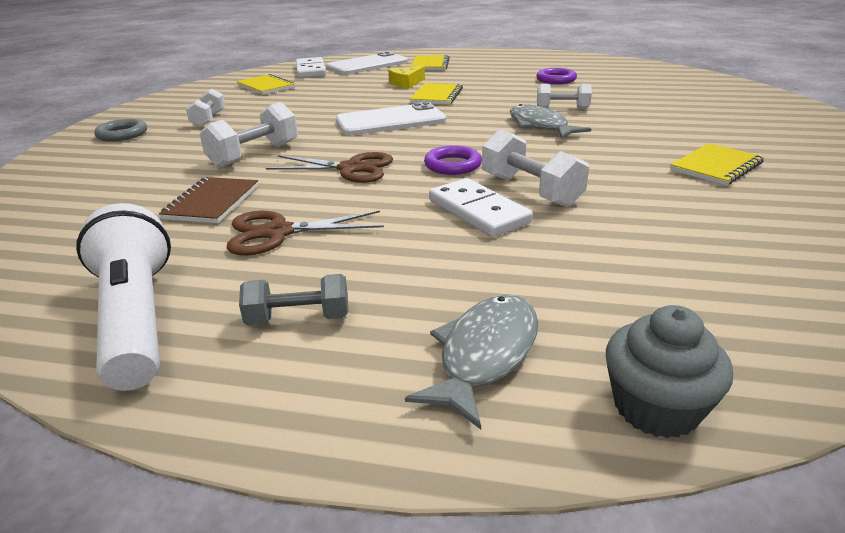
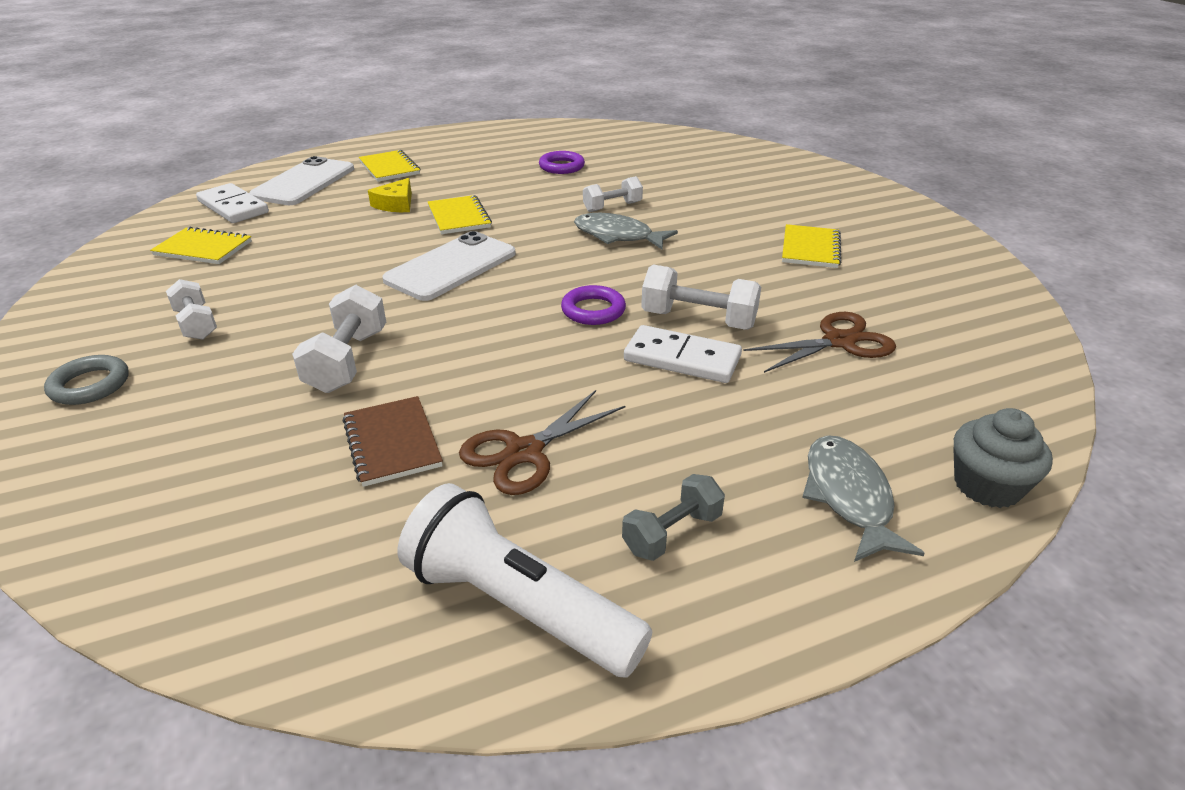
camera: 35 degrees left, 5 degrees up
(351, 169) = (493, 346): brown scissors -> brown scissors (839, 341)

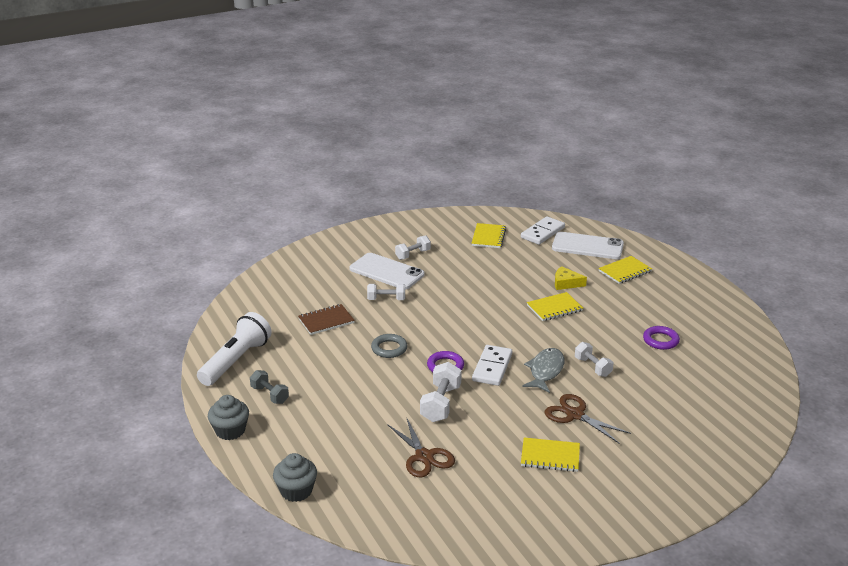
camera: 85 degrees right, 5 degrees down
(90, 385) = (362, 244): grey ring -> grey ring (389, 348)
(347, 361) = (386, 299): white dumbbell -> white dumbbell, size x0.66
(451, 267) = (486, 314): white phone -> white phone (386, 272)
(524, 452) = (320, 354): brown scissors -> brown scissors (575, 415)
(682, 359) = (399, 397): white domino -> white domino (492, 367)
(820, 603) = (230, 431): none -> grey cupcake
(849, 497) = (289, 445): grey fish -> none

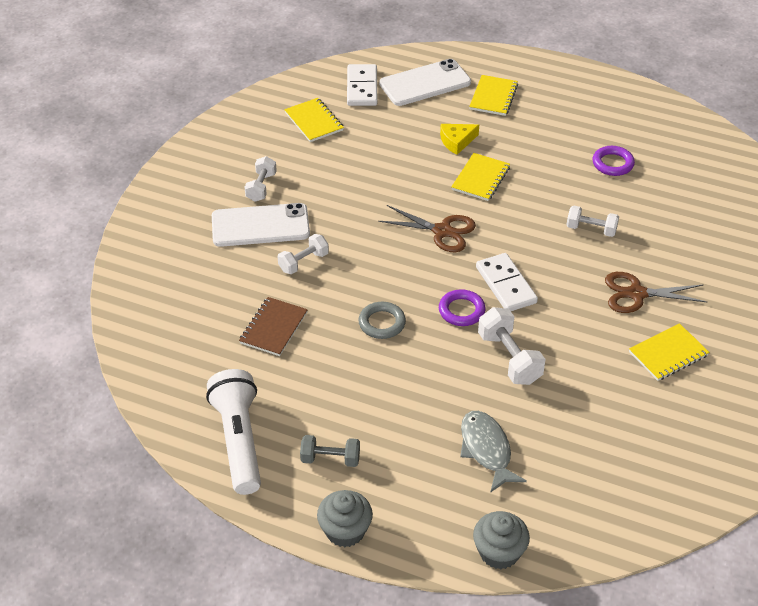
camera: 40 degrees left, 15 degrees up
(424, 456) = (565, 429): brown scissors -> brown scissors (442, 231)
(545, 371) = (557, 259): grey fish -> grey fish (486, 450)

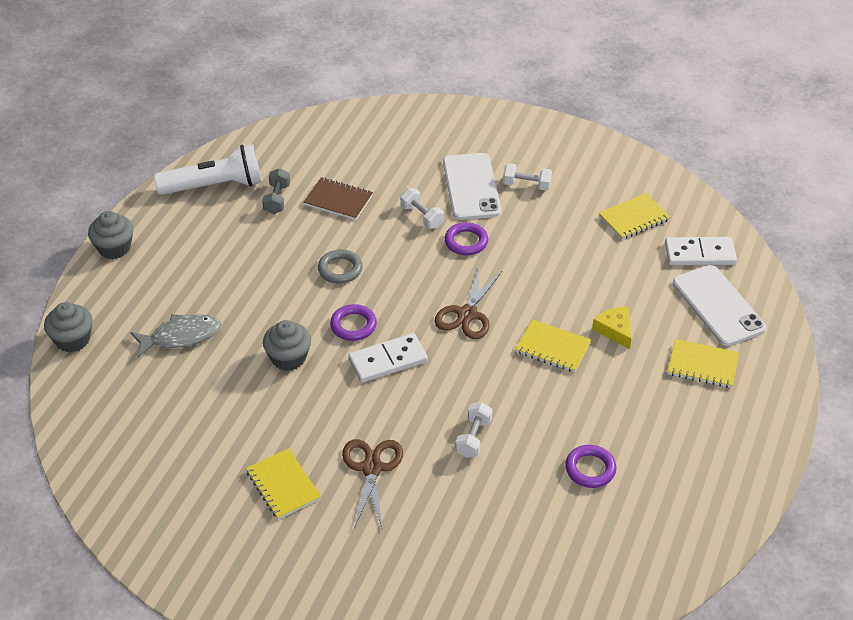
camera: 90 degrees right, 0 degrees up
(330, 459) = (187, 238): grey dumbbell -> grey dumbbell (277, 199)
(342, 230) = (466, 242): none -> purple ring
(509, 358) = (288, 358): white dumbbell -> grey cupcake

